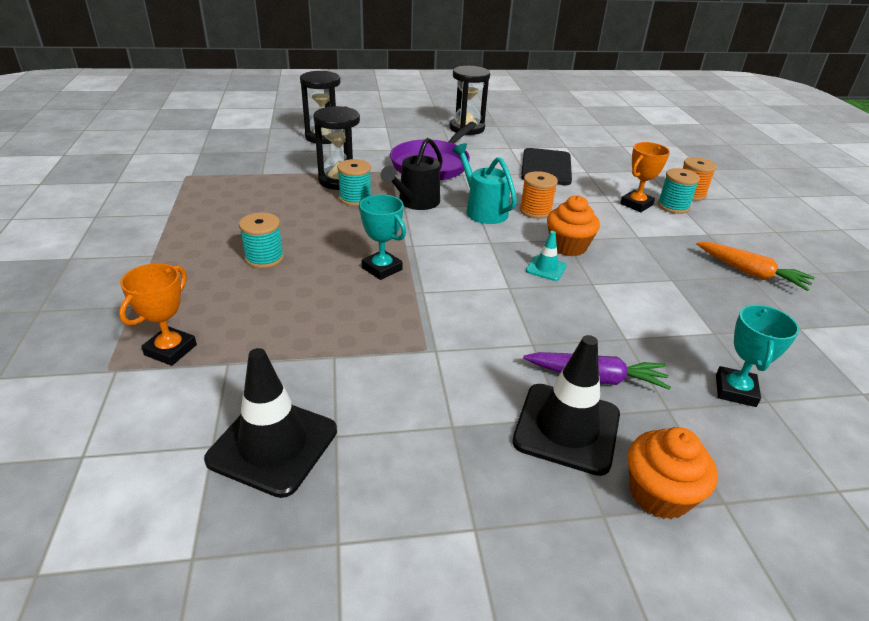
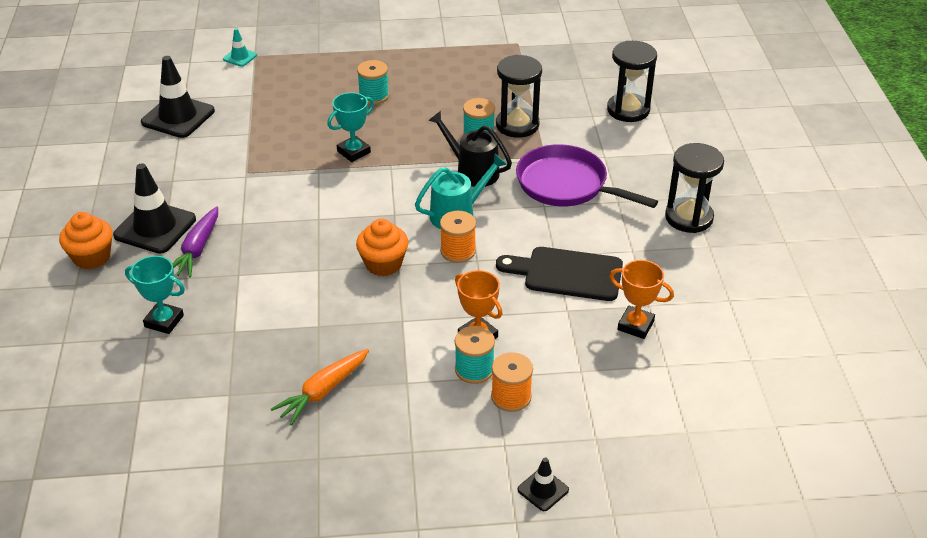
camera: 95 degrees right, 5 degrees up
(170, 350) = (269, 73): orange trophy -> orange trophy (635, 325)
(546, 268) = (346, 244): turquoise traffic cone -> turquoise traffic cone (240, 57)
(763, 186) = (543, 490): none -> black traffic cone

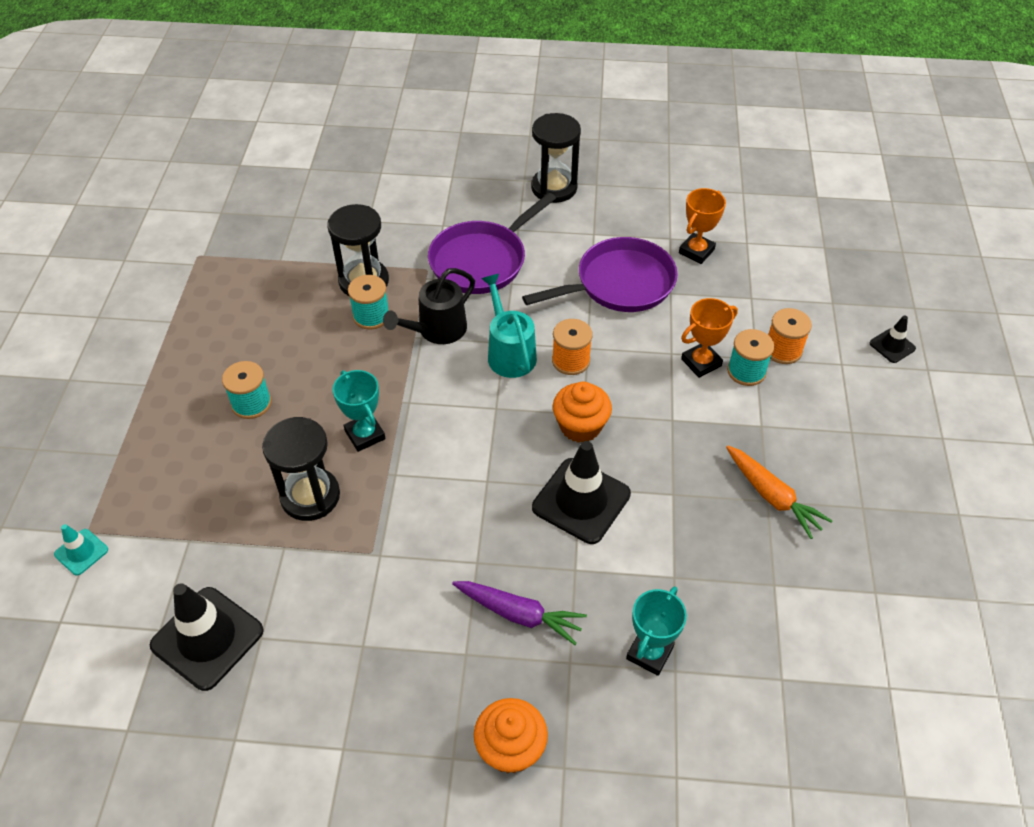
camera: 80 degrees left, 10 degrees up
(155, 227) = (463, 666): black traffic cone -> black traffic cone (581, 501)
(567, 274) = (619, 284): black cutting board -> purple pan
(628, 110) = (368, 193): black hourglass -> black hourglass (310, 496)

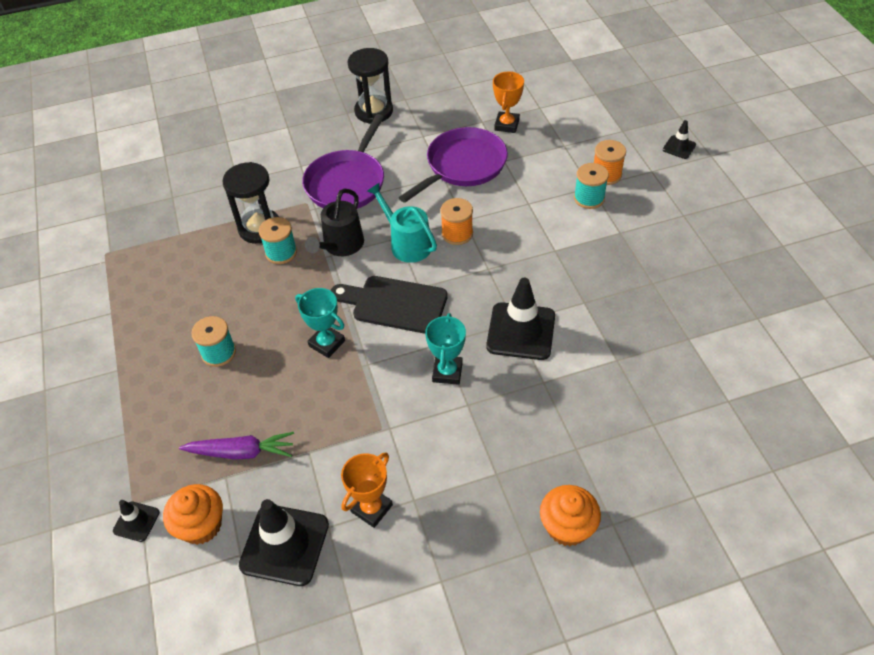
camera: 20 degrees left, 0 degrees up
(81, 552) = (136, 521): turquoise traffic cone -> black traffic cone
(310, 496) = (308, 405): black hourglass -> none
(459, 417) = (394, 304): none -> black cutting board
(519, 614) = (520, 429): purple carrot -> purple carrot (241, 452)
(580, 426) = (490, 278): orange cupcake -> orange cupcake (201, 525)
(649, 653) = (629, 419): turquoise trophy -> turquoise trophy (447, 372)
(701, 362) = (553, 203): orange trophy -> orange trophy (371, 508)
(772, 496) = (654, 279): orange carrot -> none

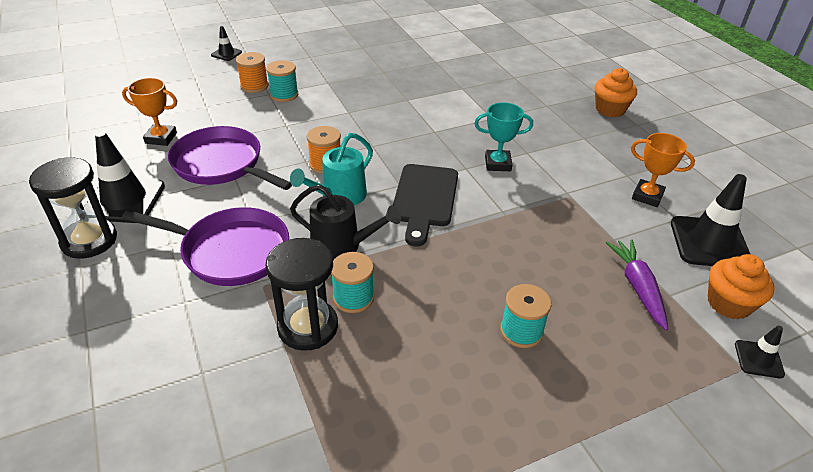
camera: 100 degrees left, 10 degrees down
(327, 343) = (485, 241): turquoise trophy -> none
(521, 331) = (444, 128): black traffic cone -> black traffic cone (124, 200)

